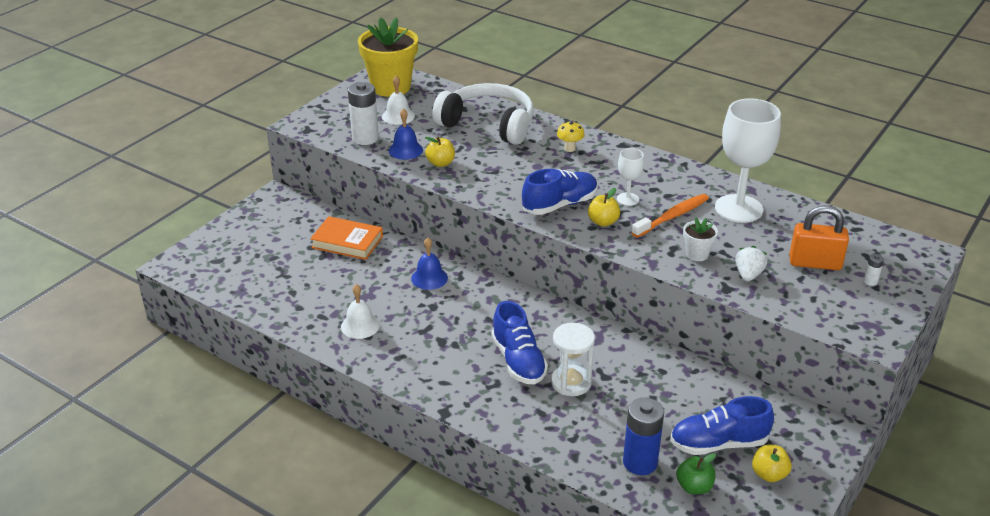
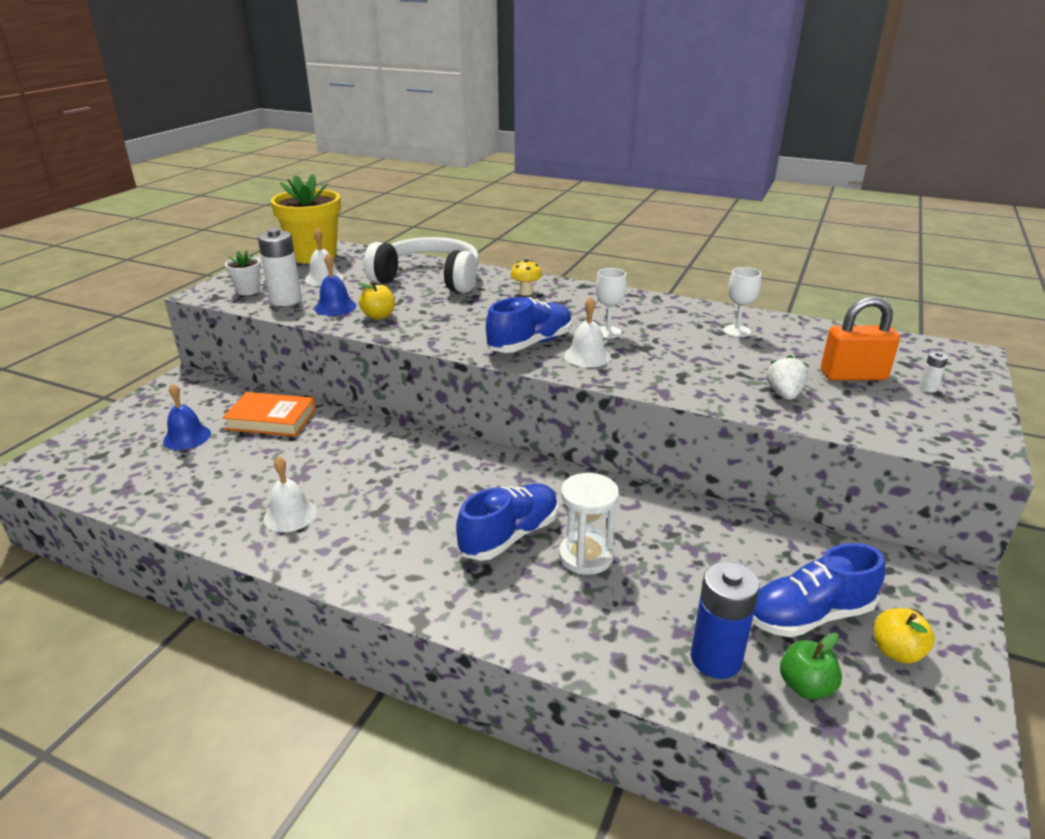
camera: 10 degrees left, 5 degrees down
(429, 278) = (378, 449): blue bell -> blue bell (187, 437)
(518, 361) = (509, 536): blue shoe -> blue shoe turned 105 degrees counterclockwise
(603, 222) = (587, 356): yellow apple -> white bell
(672, 217) = (665, 344): orange toothbrush -> none
(697, 254) = (712, 379): white flower pot -> white flower pot (248, 290)
(738, 209) = (736, 331): white goblet -> white goblet, size x0.48

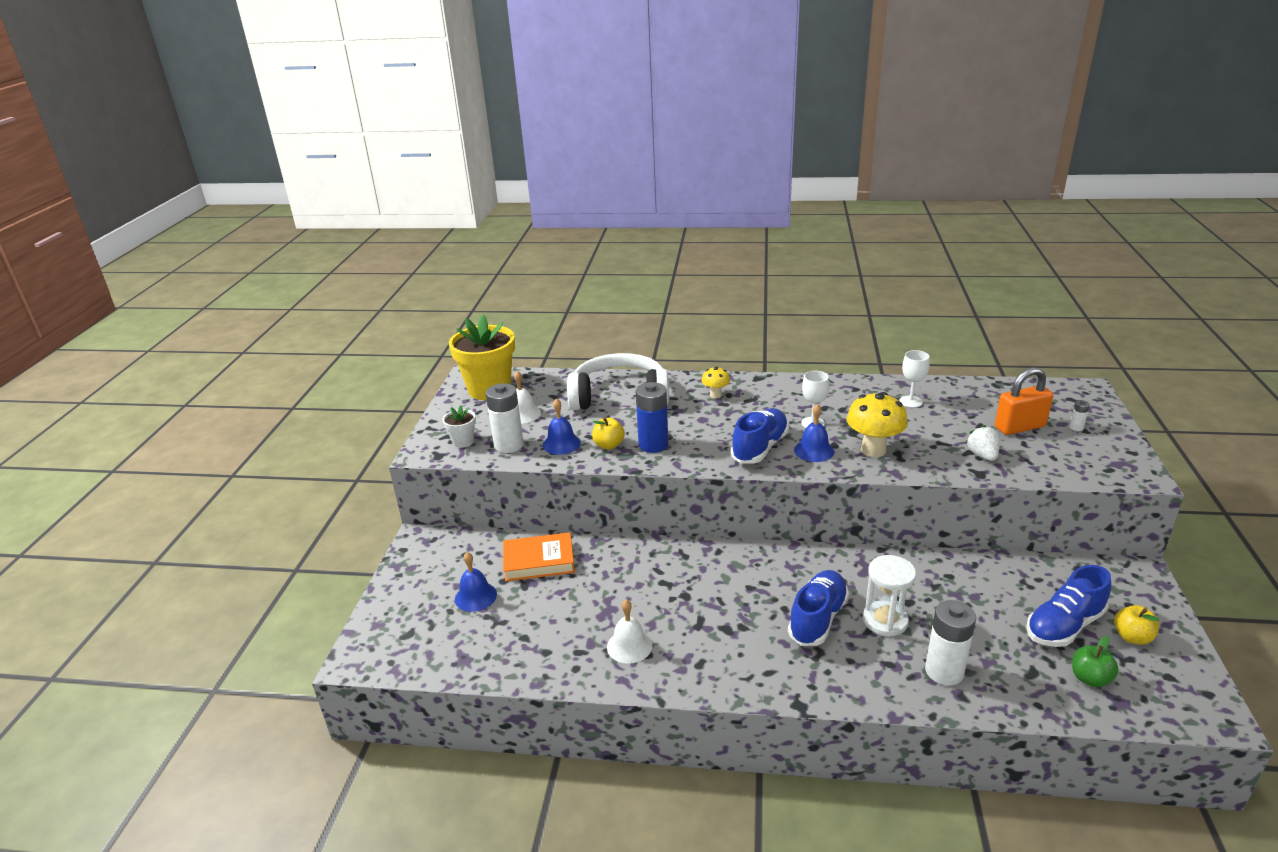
camera: 15 degrees left, 0 degrees up
(587, 356) = (814, 450): white bell -> blue bell
(618, 628) = (944, 671): none -> white battery
(655, 367) = (873, 450): none -> yellow mushroom
(715, 659) = (1022, 675): blue battery -> blue battery (653, 445)

